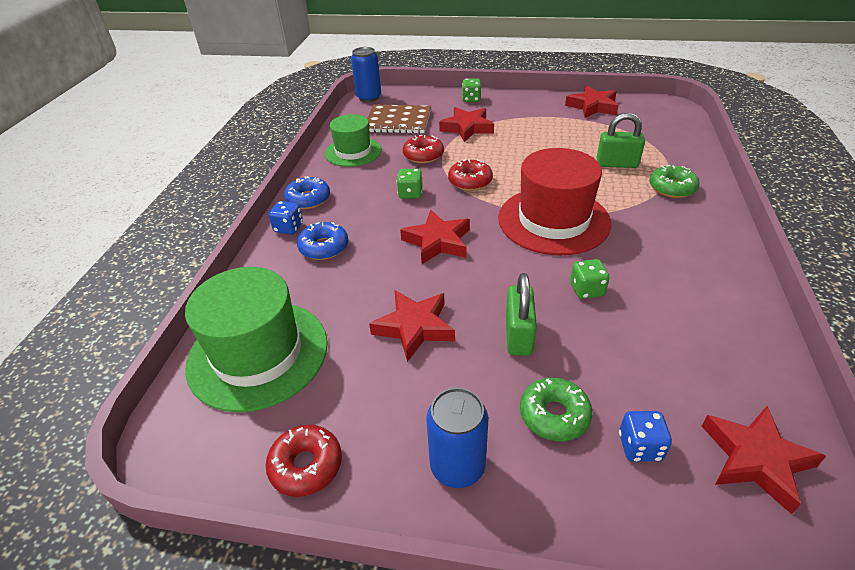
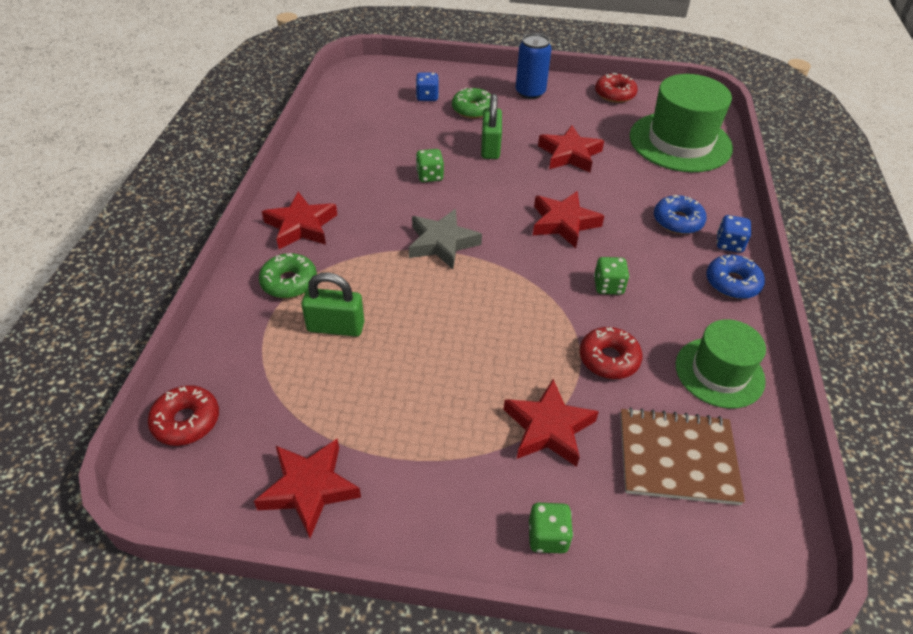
camera: 175 degrees right, 5 degrees up
(369, 97) = (774, 562): blue can -> none
(470, 181) = (536, 304): red donut -> red donut (186, 421)
(553, 220) = (442, 243): red hat -> grey star
(756, 459) = (366, 91): red star -> red star (301, 226)

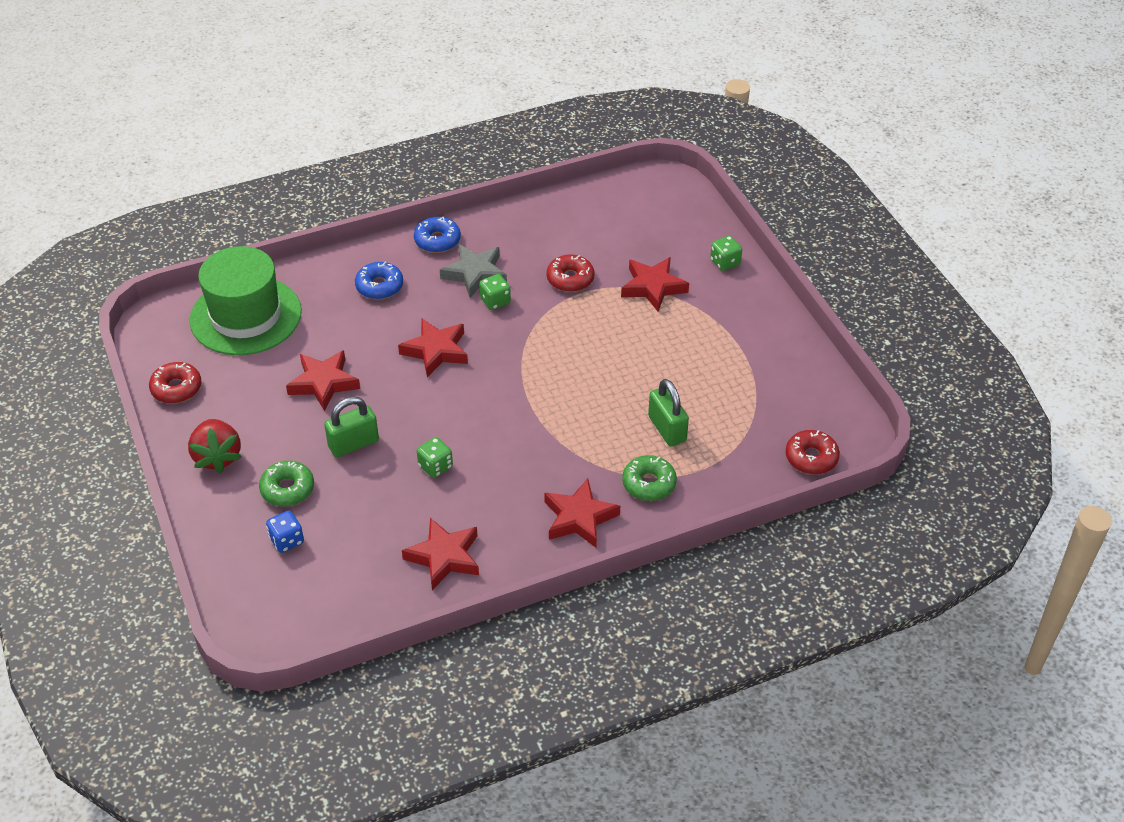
camera: 120 degrees left, 0 degrees up
(309, 488) = (793, 370): red star -> red star (444, 557)
(442, 243) = (523, 414): grey star -> grey star (475, 274)
(530, 92) = (217, 457): blue can -> red strawberry
(677, 458) = (624, 229): brown notebook -> none
(719, 372) = (537, 227): green hat -> none
(729, 244) = (389, 252): blue dice -> none

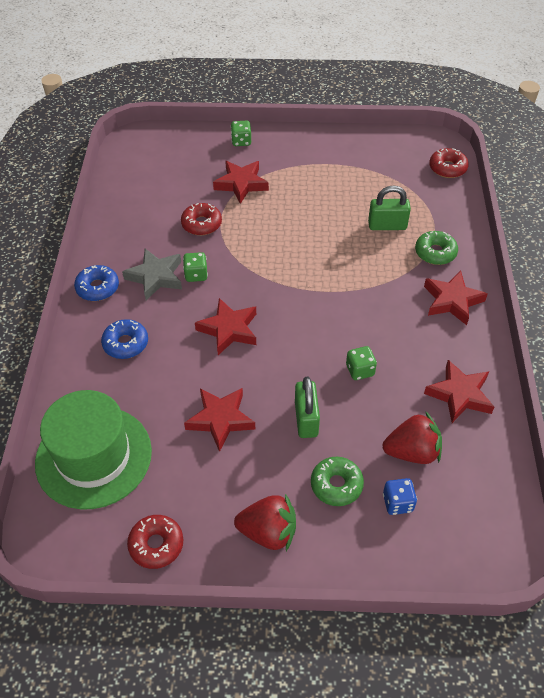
camera: 65 degrees left, 5 degrees up
(352, 536) = (412, 452): none -> red strawberry

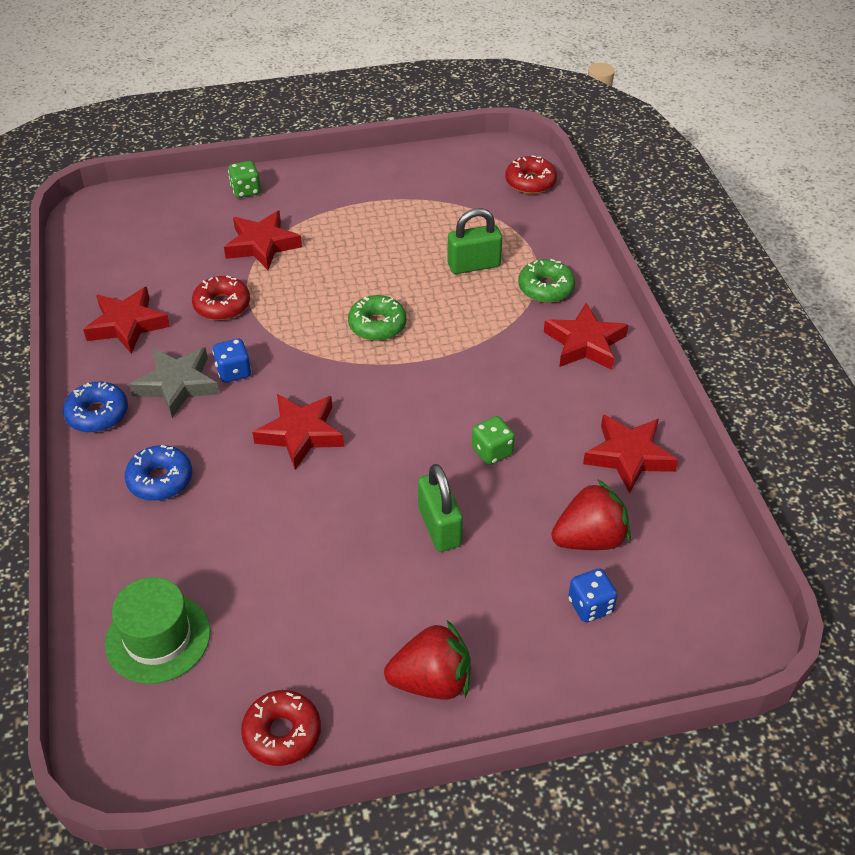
camera: 15 degrees left, 5 degrees down
(93, 456) = (158, 638): green hat -> green hat, size x0.62
(196, 275) = (233, 372): green dice -> blue dice
(220, 420) = (323, 552): red star -> red star (127, 325)
(336, 485) = (504, 601): green donut -> green donut (377, 325)

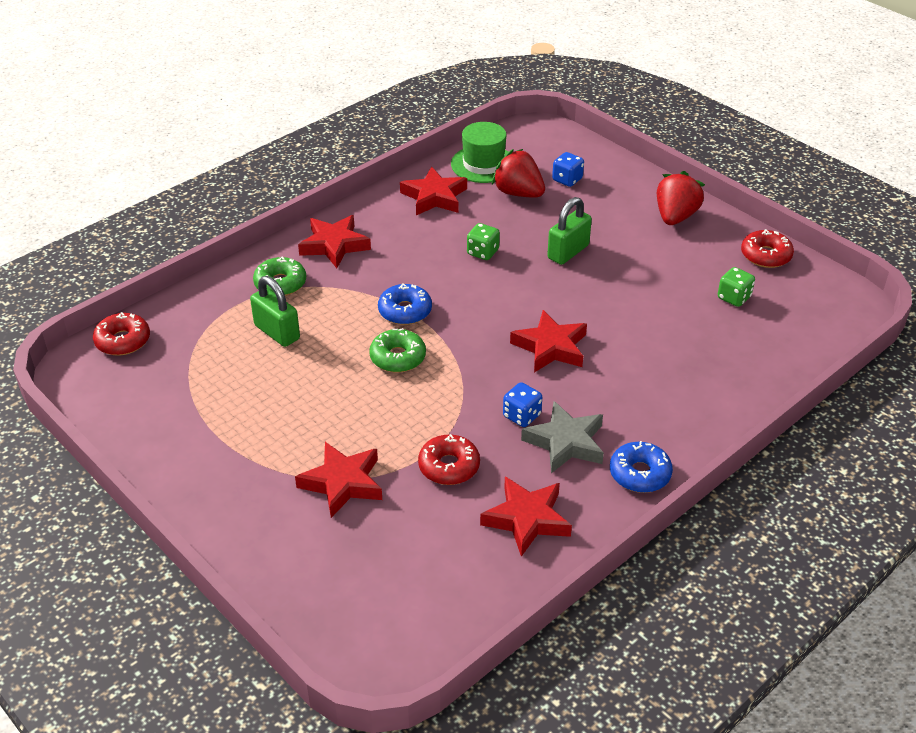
camera: 120 degrees left, 5 degrees down
(158, 638) = (771, 332): green hat -> green hat (483, 164)
(160, 480) = (662, 399): blue donut -> blue donut (405, 311)
(246, 190) = (258, 544): green dice -> green dice (734, 298)
(432, 681) = (675, 217): red strawberry -> red strawberry turned 60 degrees clockwise

